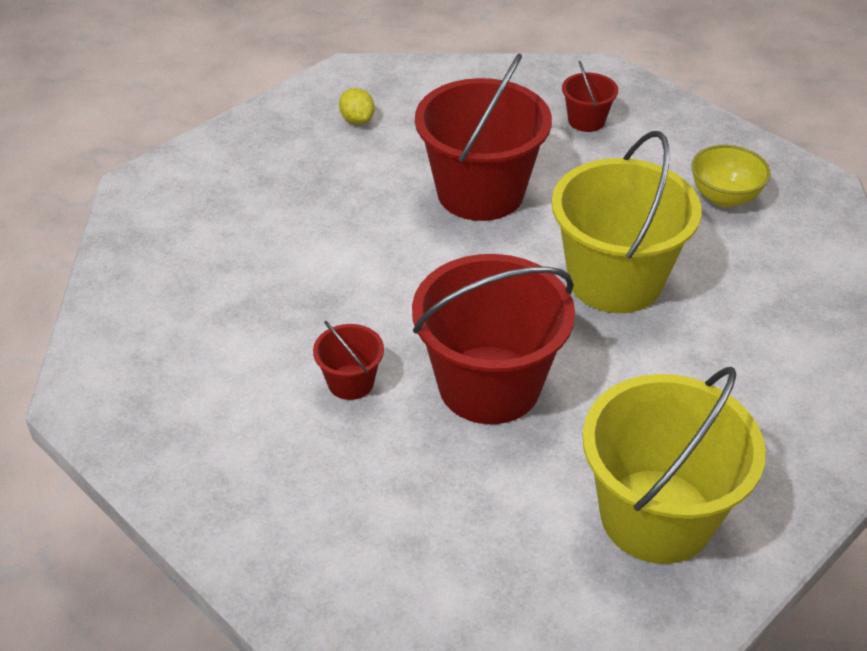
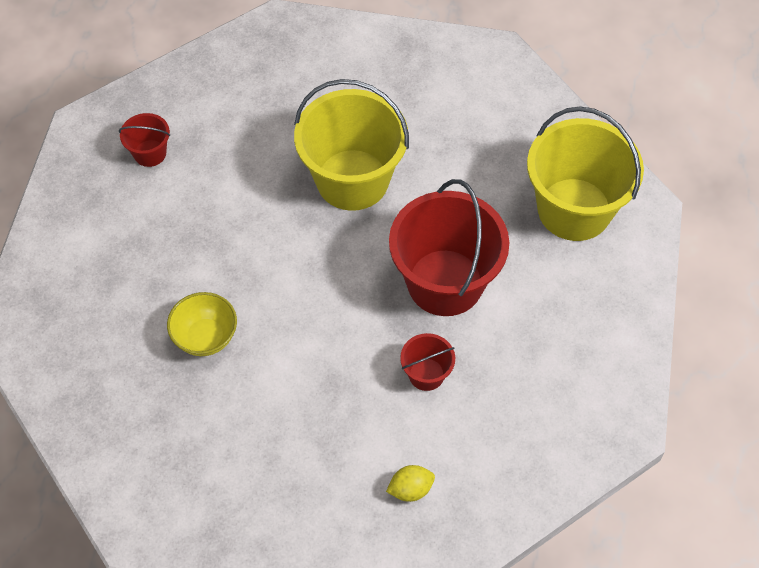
camera: 80 degrees left, 15 degrees up
(357, 120) = (91, 330): yellow lemon -> yellow lemon (410, 489)
(480, 192) = (224, 249): red bucket -> none
(724, 197) = (276, 86): yellow bowl -> yellow bowl (205, 337)

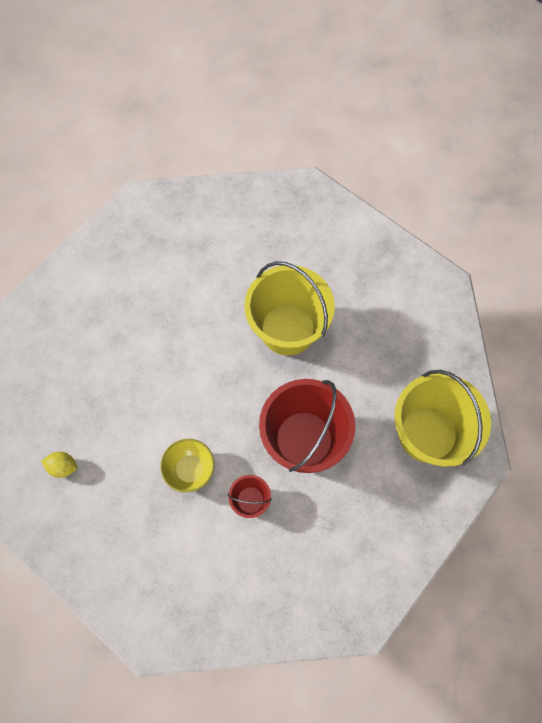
camera: 30 degrees right, 10 degrees up
(150, 153) = (169, 241): red bucket -> none
(205, 337) = (126, 392): yellow bowl -> yellow bowl (190, 469)
(410, 489) = (189, 577): yellow lemon -> yellow lemon (63, 466)

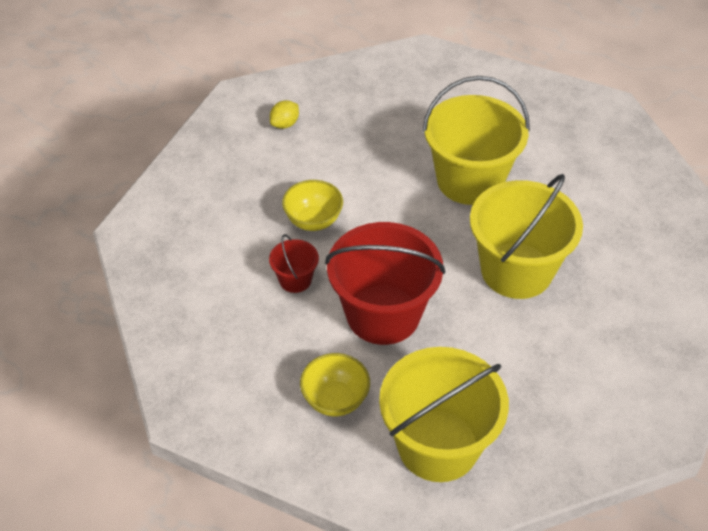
camera: 75 degrees right, 20 degrees down
(63, 466) = (285, 124): yellow lemon -> yellow lemon turned 45 degrees clockwise
(185, 332) = (469, 180): none -> yellow bucket
(374, 496) = (335, 399): none -> yellow bowl

